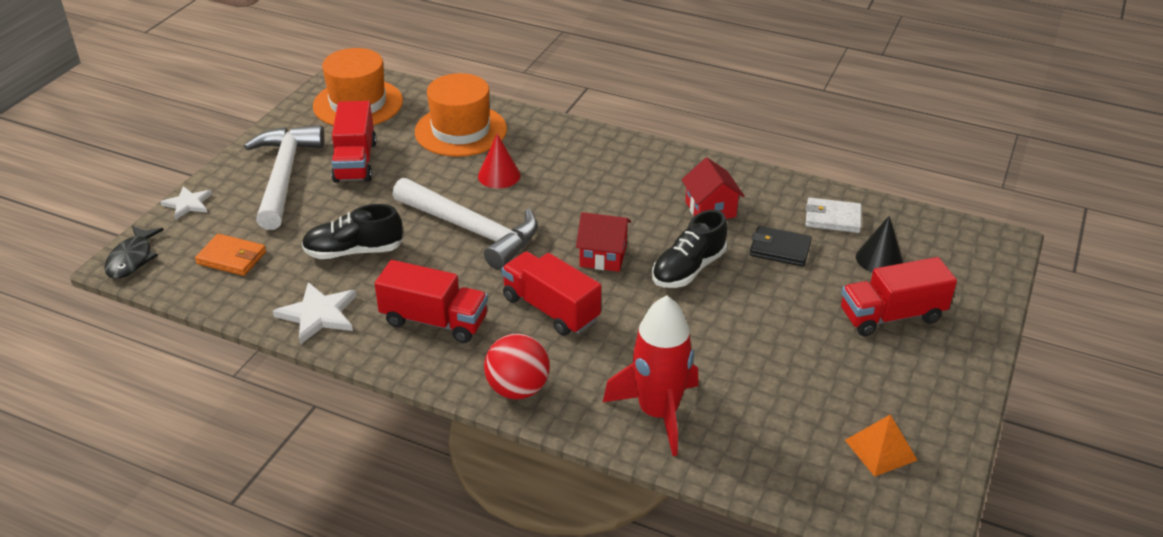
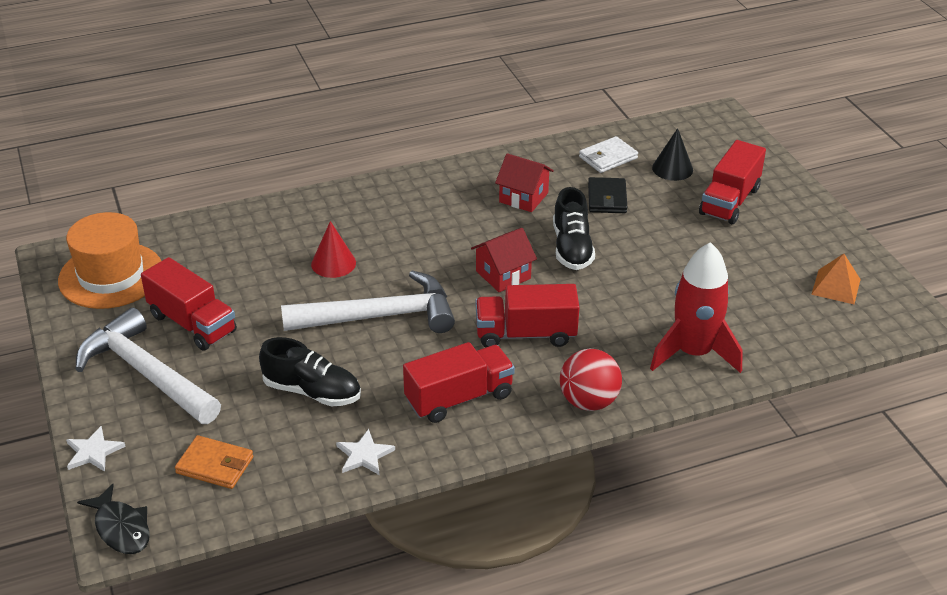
camera: 45 degrees left, 0 degrees up
(232, 258) = (215, 465): orange wallet -> orange wallet turned 45 degrees clockwise
(318, 314) = (364, 455): white star -> white star, size x0.67
(353, 251) = (312, 391): black shoe -> black shoe turned 105 degrees counterclockwise
(460, 130) = (244, 246): orange hat -> none
(780, 249) = (607, 198): black wallet -> black wallet turned 60 degrees counterclockwise

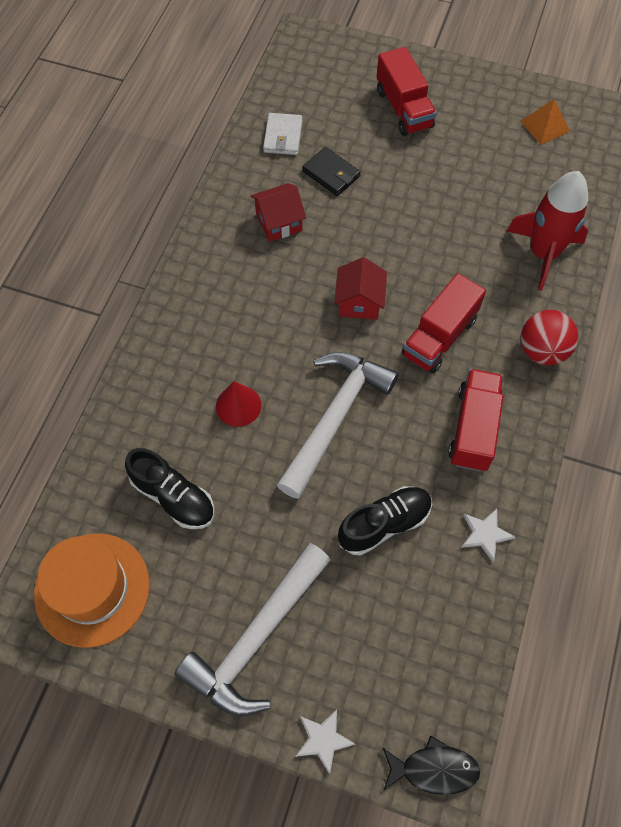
camera: 50 degrees left, 25 degrees up
(146, 373) = (256, 638): white hammer -> white hammer turned 45 degrees counterclockwise
(192, 323) = (221, 561): red truck -> none
(215, 465) = (414, 651): orange wallet -> none
(572, 248) = (368, 237): black shoe -> black shoe (173, 497)
(672, 168) = (335, 110): black cone -> none

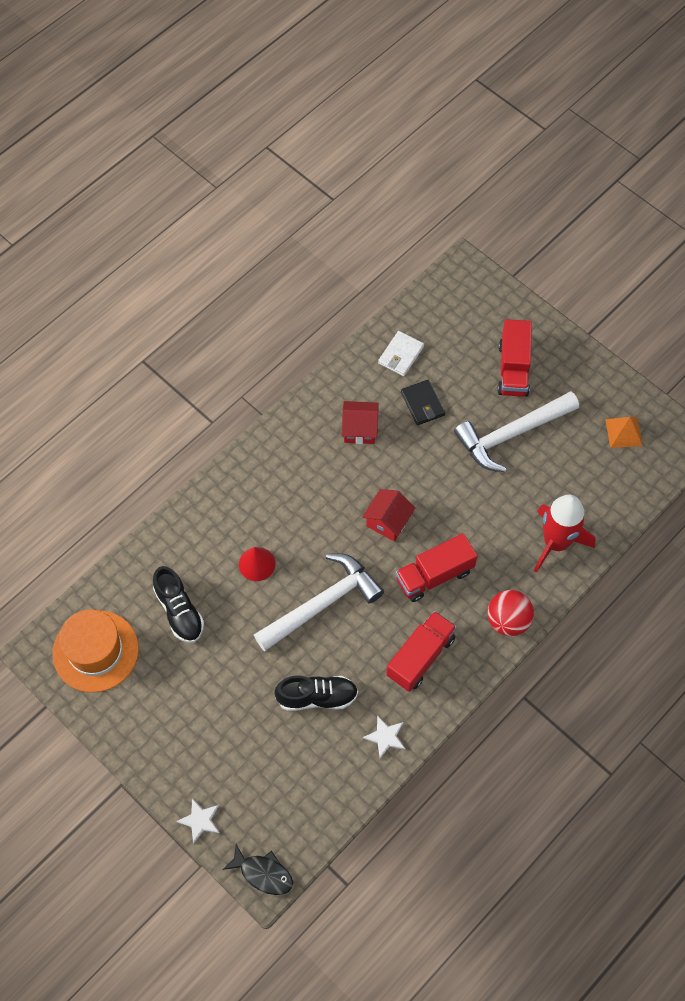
camera: 25 degrees right, 0 degrees up
(256, 638) = (189, 734): white hammer -> white hammer (511, 434)

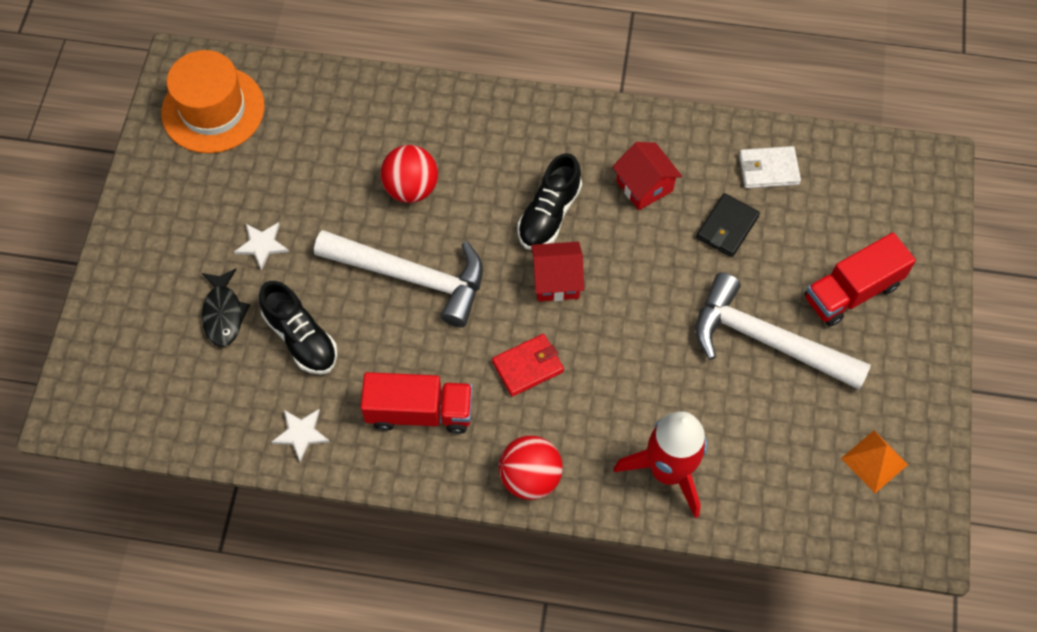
camera: 55 degrees right, 0 degrees up
(179, 611) = (307, 153): black shoe -> black shoe (549, 214)
(200, 820) = (94, 314): white star -> white star (262, 245)
(257, 564) = (411, 188): red cone -> red ball
(263, 873) = (72, 408): black fish -> black fish (223, 314)
(434, 575) = (527, 366): red truck -> red wallet

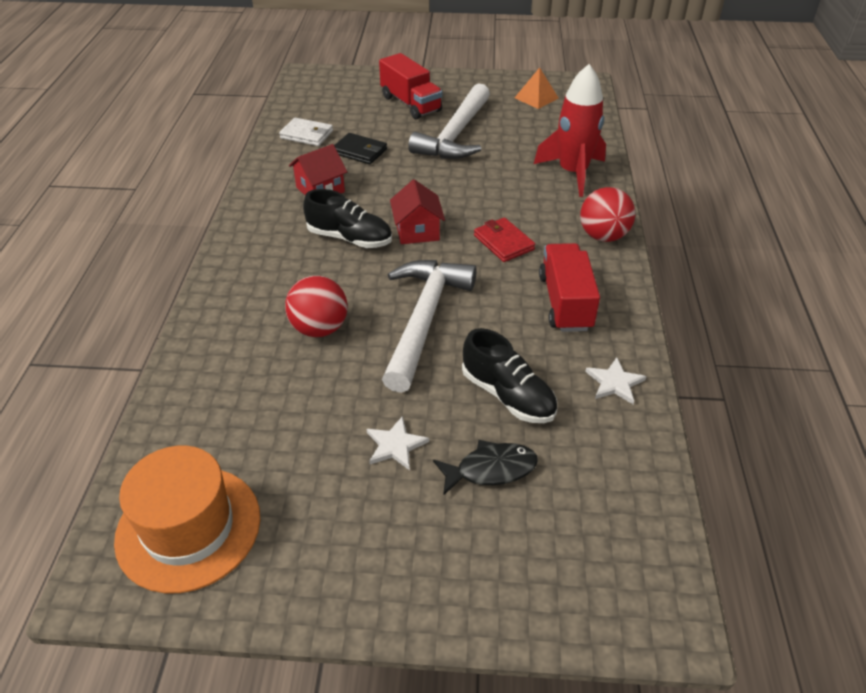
camera: 95 degrees left, 20 degrees down
(301, 338) = (508, 395): black shoe -> black shoe turned 90 degrees clockwise
(768, 169) = (307, 135): white wallet -> white wallet turned 60 degrees counterclockwise

